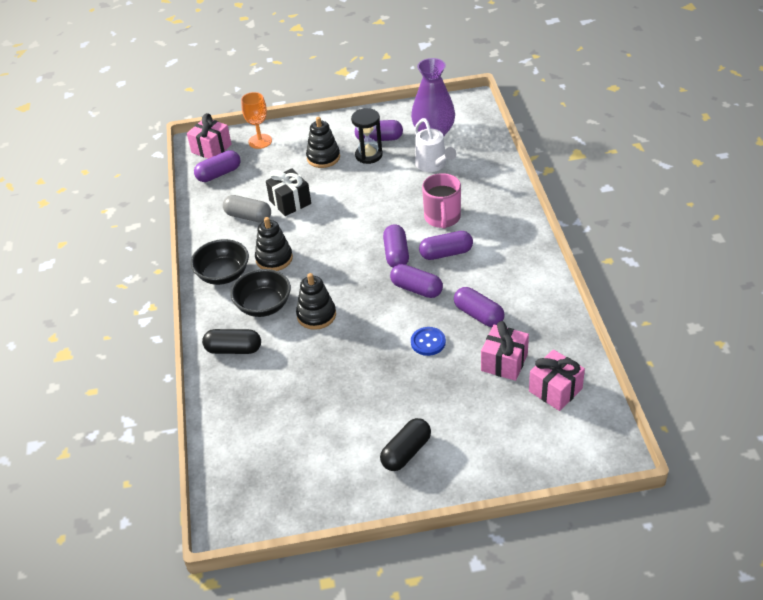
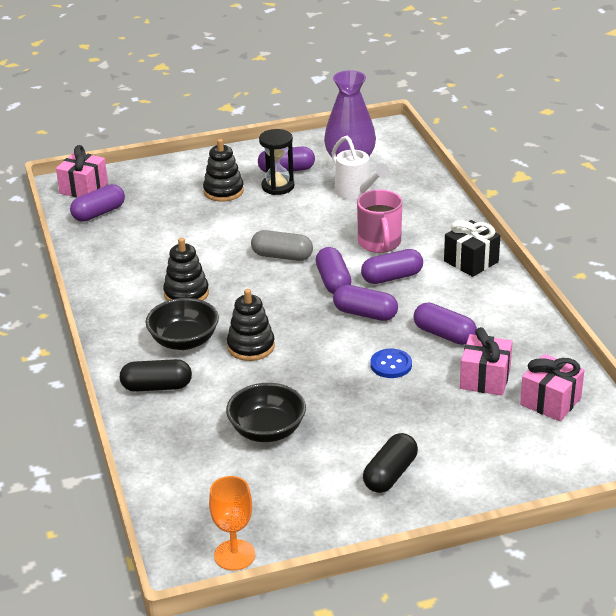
camera: 10 degrees left, 10 degrees down
(223, 274) = (127, 313): black bowl -> black bowl (267, 431)
(248, 216) = (145, 253): grey capsule -> grey capsule (282, 256)
(260, 141) = (142, 178): orange goblet -> orange goblet (234, 555)
(290, 202) = (193, 237): black gift -> black gift (471, 261)

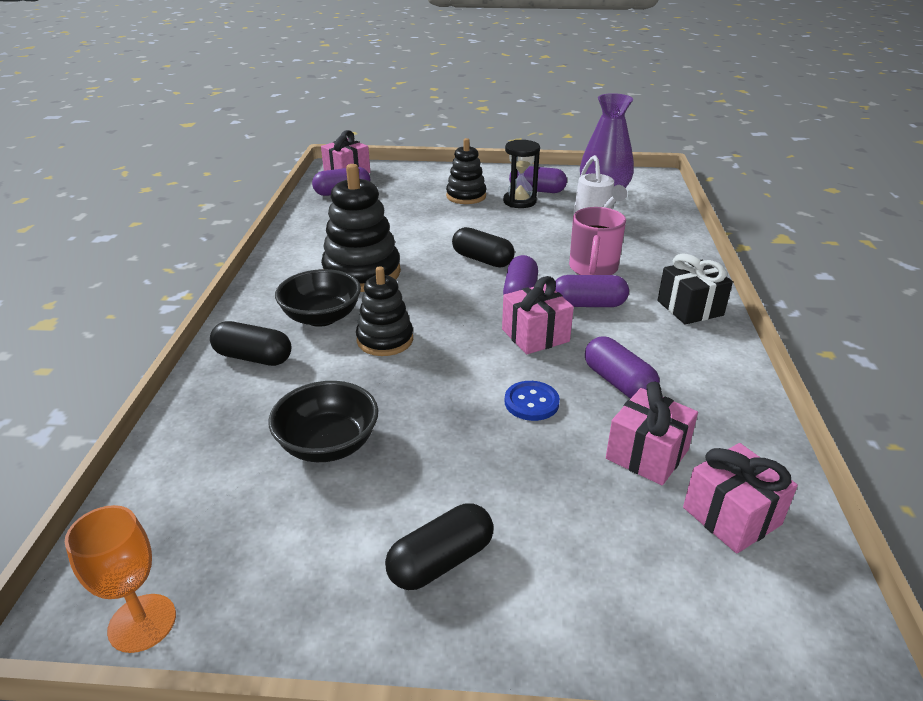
camera: 20 degrees right, 0 degrees up
(186, 294) = (362, 273): black stacking toy -> black stacking toy, size x1.58
(282, 256) = (482, 259): grey capsule -> black capsule
(365, 314) = (535, 335): purple capsule -> pink gift

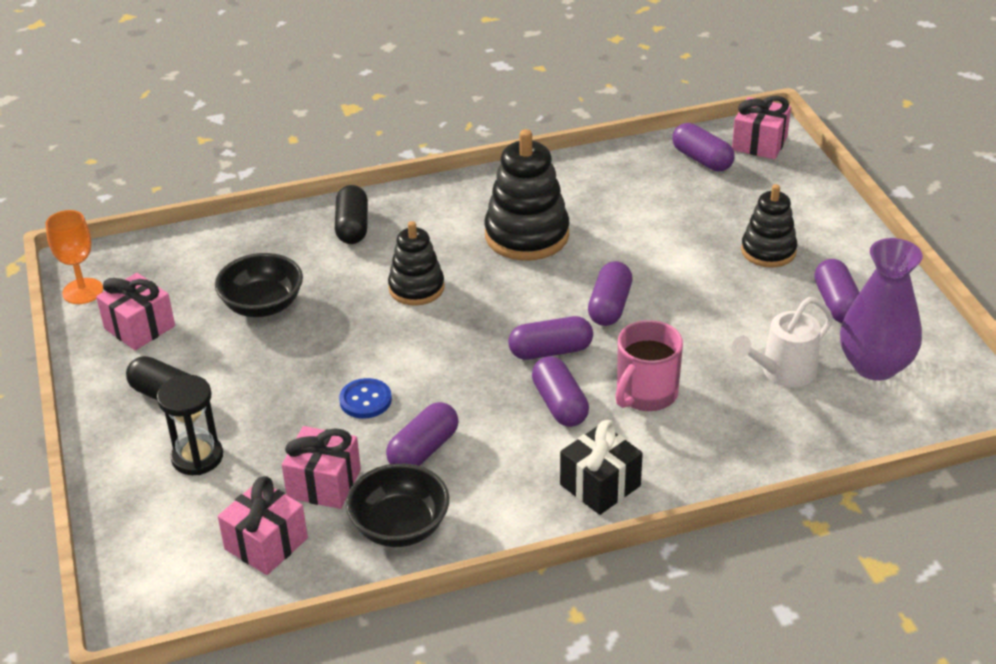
camera: 70 degrees right, 5 degrees up
(321, 317) = (432, 239): black bowl -> black bowl (400, 527)
(482, 259) = (610, 306): black capsule -> purple capsule
(519, 201) = (788, 297): black hourglass -> black hourglass (197, 457)
(535, 335) = (476, 379): pink gift -> pink gift (139, 327)
(593, 268) = (646, 394): pink mug -> pink mug turned 45 degrees counterclockwise

